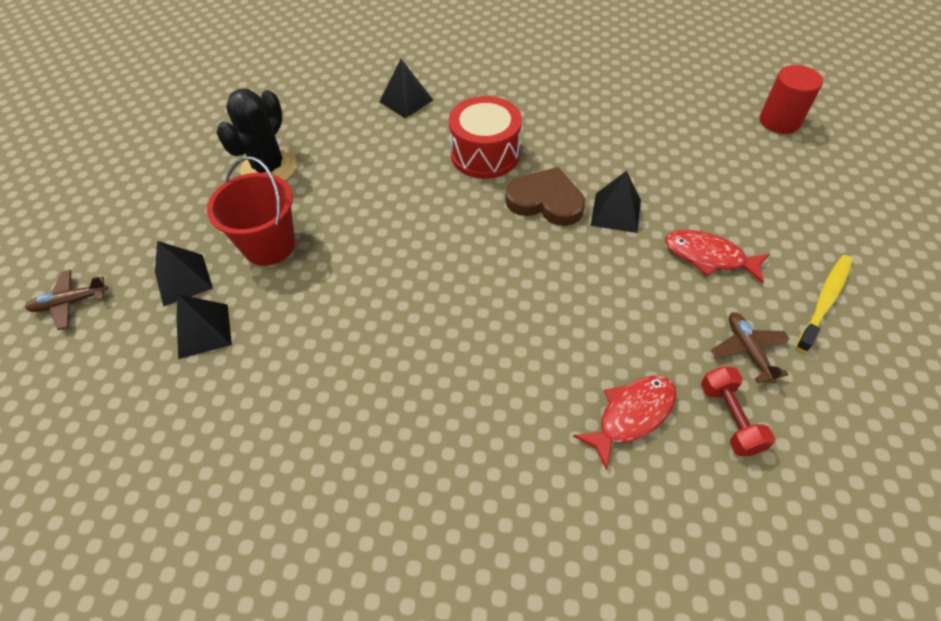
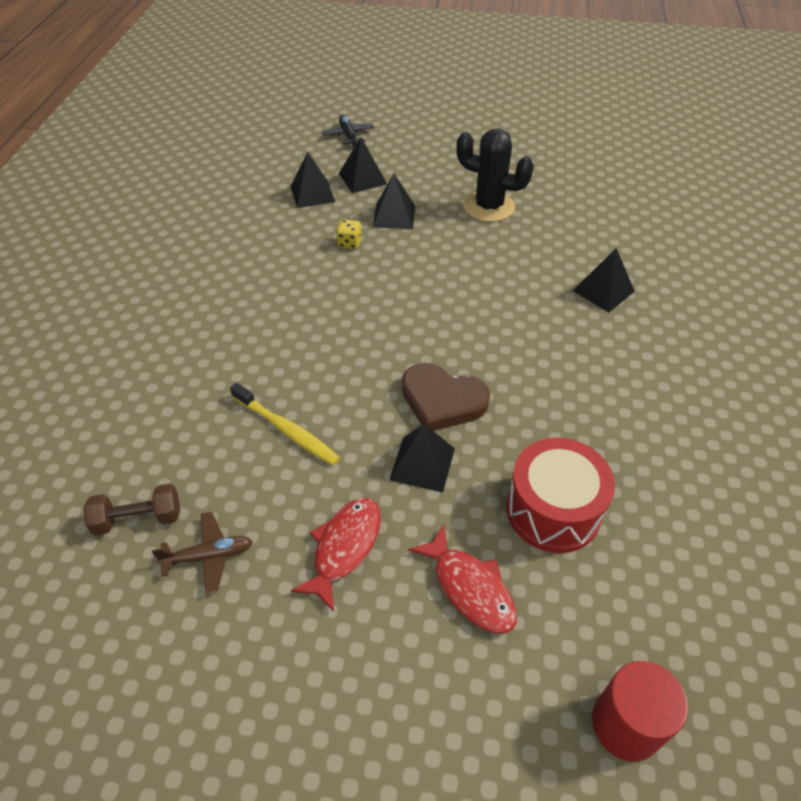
camera: 90 degrees right, 5 degrees down
(70, 303) = (348, 135): brown plane -> black plane
(269, 245) = (394, 216): red bucket -> black pyramid
(314, 283) = (349, 243): none -> yellow dice
(485, 154) = (517, 353): red drum -> red drum (553, 510)
(545, 201) = (442, 401): brown heart -> brown heart turned 90 degrees clockwise
(631, 415) = (166, 440): red fish -> red fish (470, 588)
(730, 418) = (138, 519): red dumbbell -> brown dumbbell
(824, 301) = (256, 665): yellow toothbrush -> yellow toothbrush (287, 430)

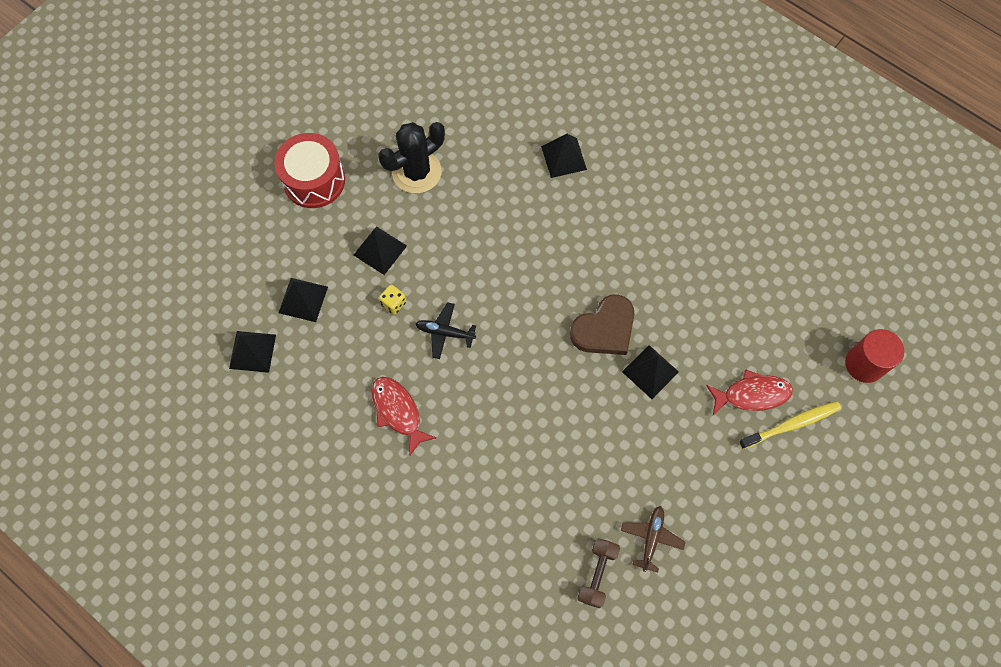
camera: 60 degrees left, 20 degrees up
(287, 430) = (573, 445): yellow toothbrush -> yellow toothbrush (791, 424)
(344, 547) = (688, 452): red fish -> red fish (398, 411)
(348, 135) = (229, 224): black plane -> black plane (445, 333)
(362, 178) = (308, 247): black pyramid -> black pyramid (252, 351)
(553, 510) = (726, 315): red drum -> red drum (314, 180)

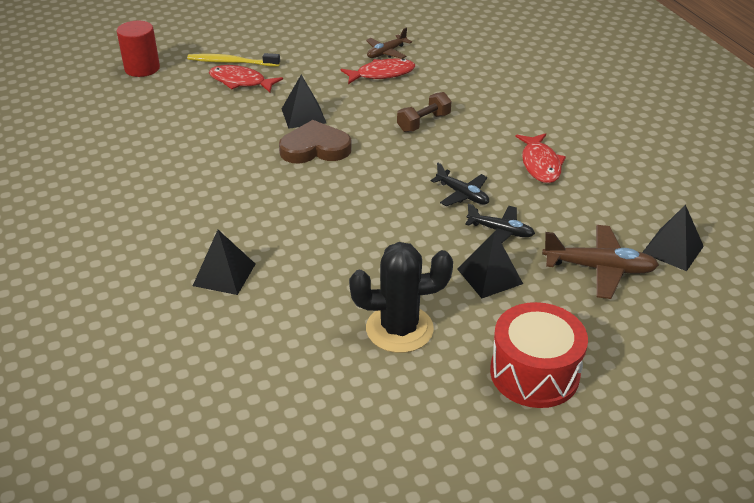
camera: 150 degrees left, 30 degrees down
(303, 299) = (599, 268): black pyramid -> brown plane
(393, 303) = (500, 231): yellow dice -> black plane
(597, 574) = (439, 51): brown dumbbell -> brown dumbbell (423, 123)
(627, 489) = (382, 74): none -> red fish

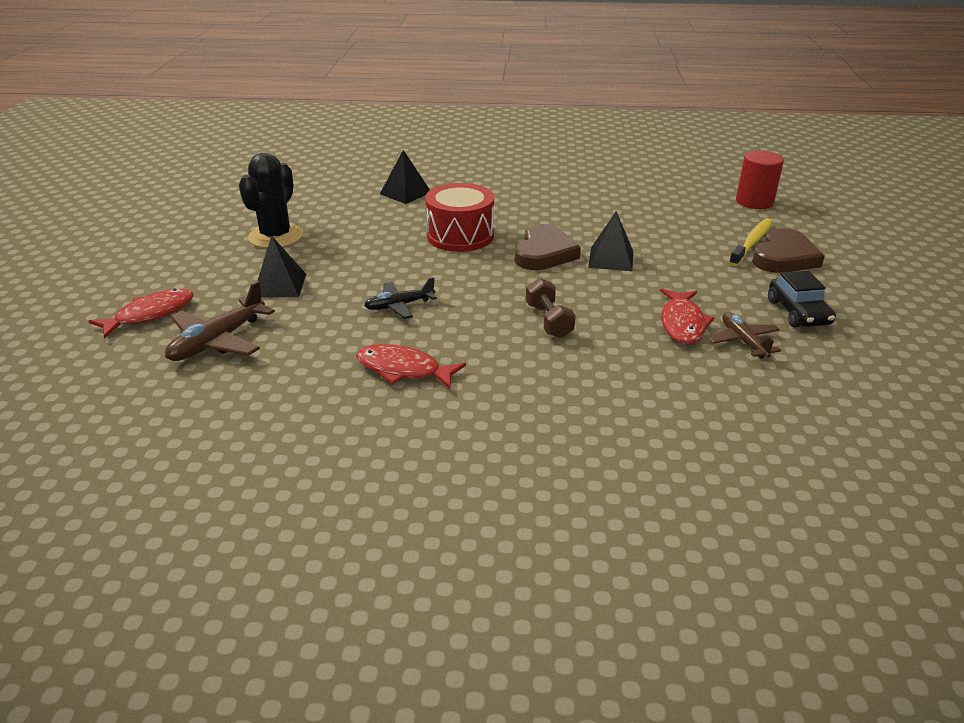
camera: 115 degrees right, 5 degrees down
(240, 82) = (703, 241): red fish -> red fish (150, 314)
(249, 49) = (784, 257): none -> brown heart
(333, 39) = (798, 312): none -> black car
(500, 231) = (326, 308): black plane -> none
(534, 373) = (167, 271): red drum -> red drum (460, 236)
(672, 249) = (182, 397): black pyramid -> none

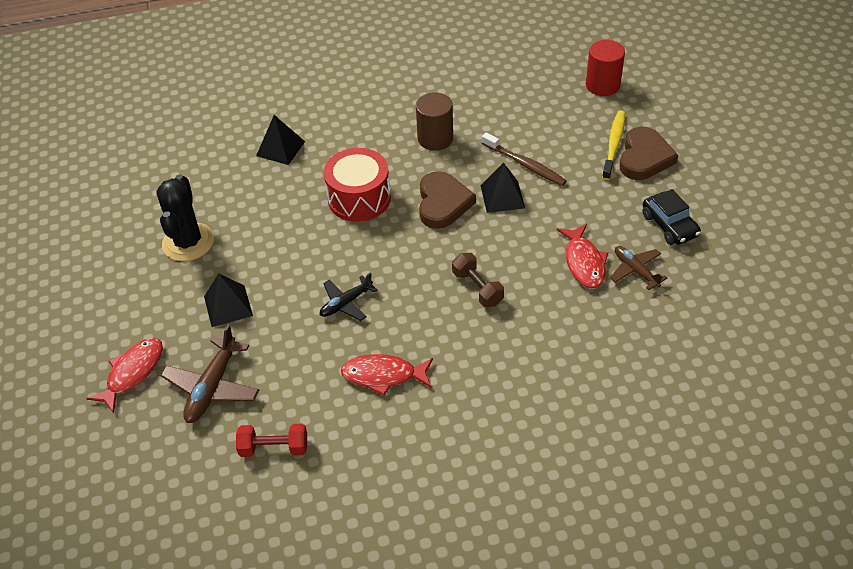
camera: 15 degrees left, 15 degrees up
(243, 404) = (274, 448): none -> red dumbbell
(560, 209) = (435, 138): none -> brown cylinder
(646, 241) = (525, 164): none -> brown toothbrush

